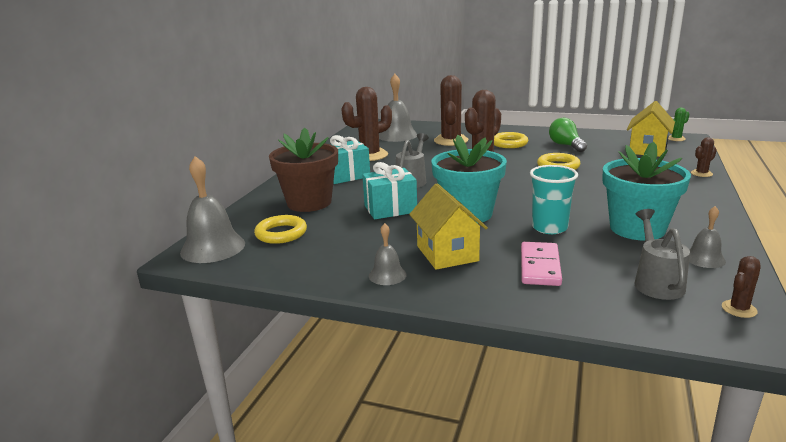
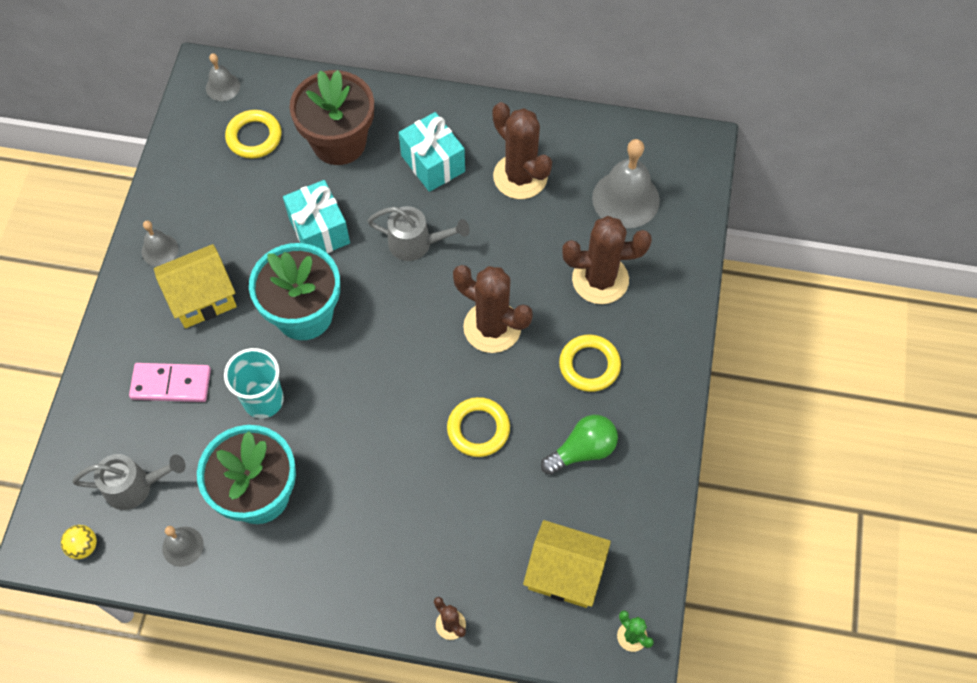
camera: 80 degrees right, 40 degrees up
(213, 247) = (222, 87): grey bell -> grey bell, size x0.53
(739, 309) = (83, 546): brown cactus -> yellow ball

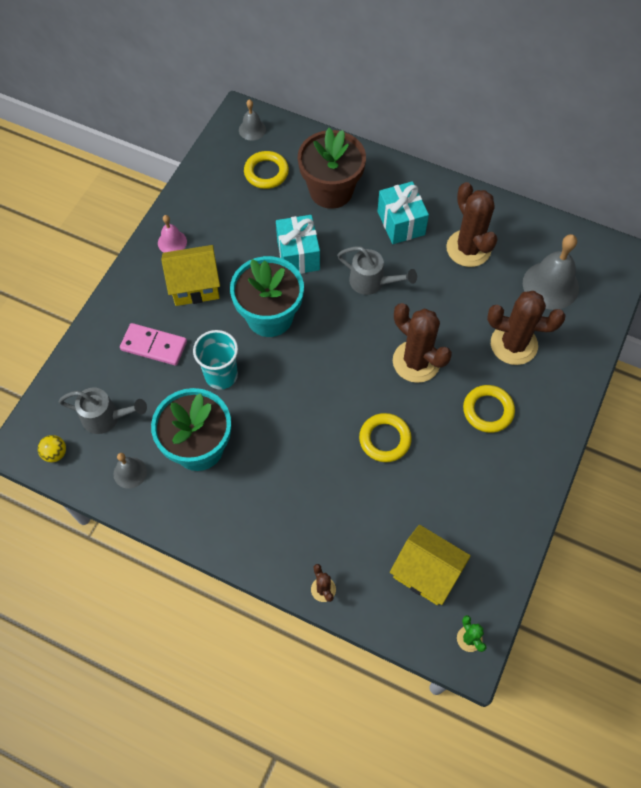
camera: 15 degrees right, 0 degrees up
(159, 250) = (172, 242): grey bell -> pink bell
(582, 450) = (465, 477): green light bulb -> none

